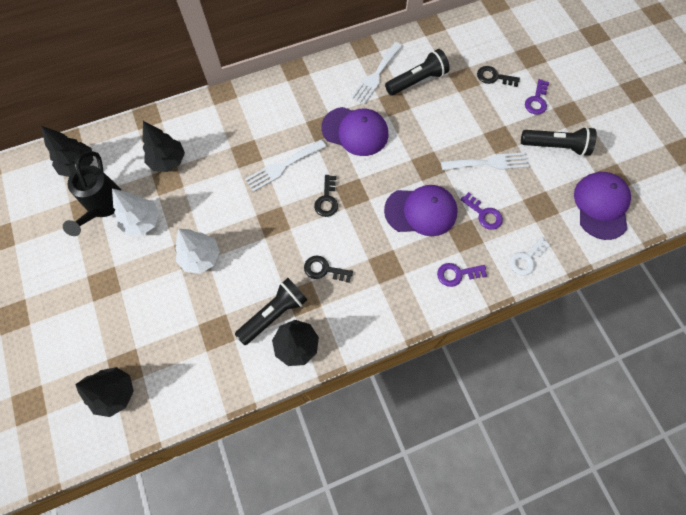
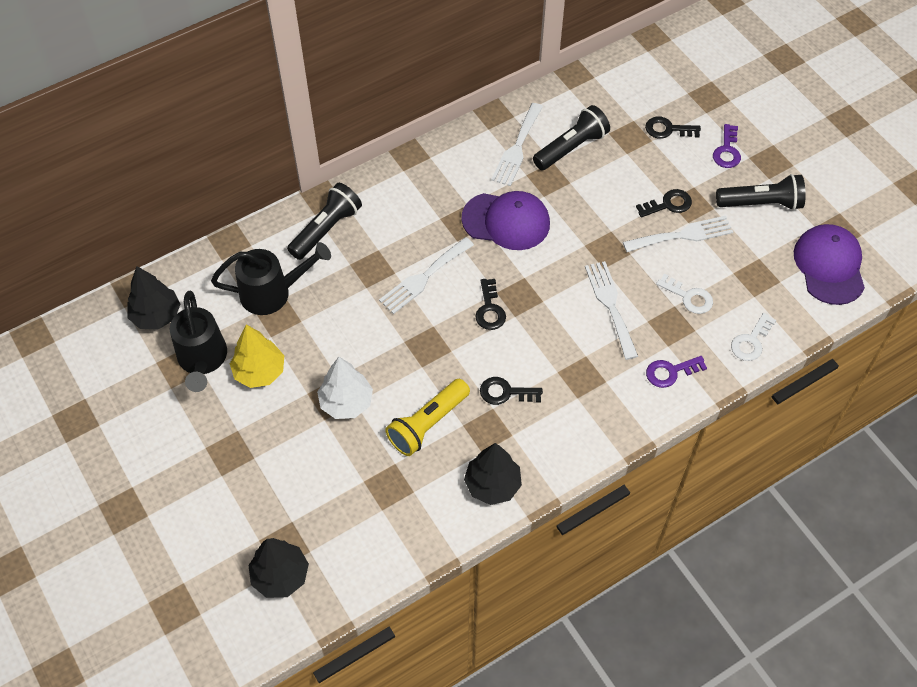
camera: 10 degrees left, 10 degrees down
(142, 222) = (259, 372): white tree -> yellow tree
(168, 161) = (273, 293): black tree -> black watering can
(258, 286) = (428, 424): none -> yellow flashlight
(274, 313) = (456, 453): black flashlight -> black flashlight (326, 229)
(421, 211) = (610, 305): purple cap -> white fork
(482, 136) = (668, 204): none -> black key
(484, 214) = (689, 297): purple key -> white key

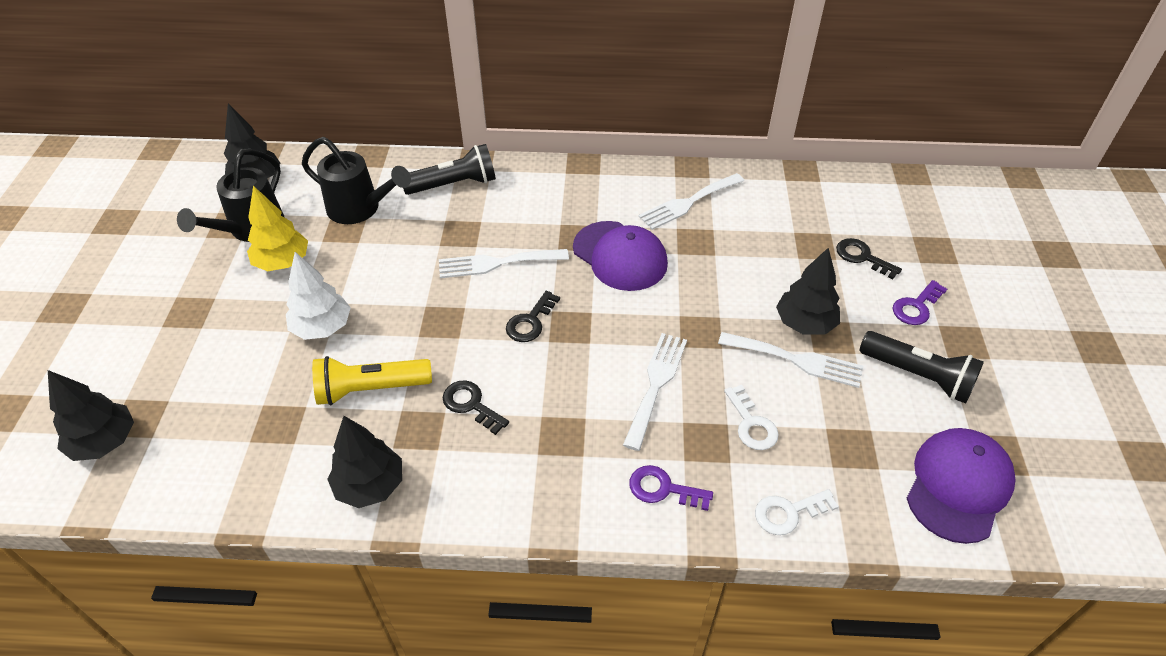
camera: 35 degrees right, 10 degrees down
(571, 147) = (743, 226): black flashlight -> none
(668, 204) = (804, 323): black key -> black tree

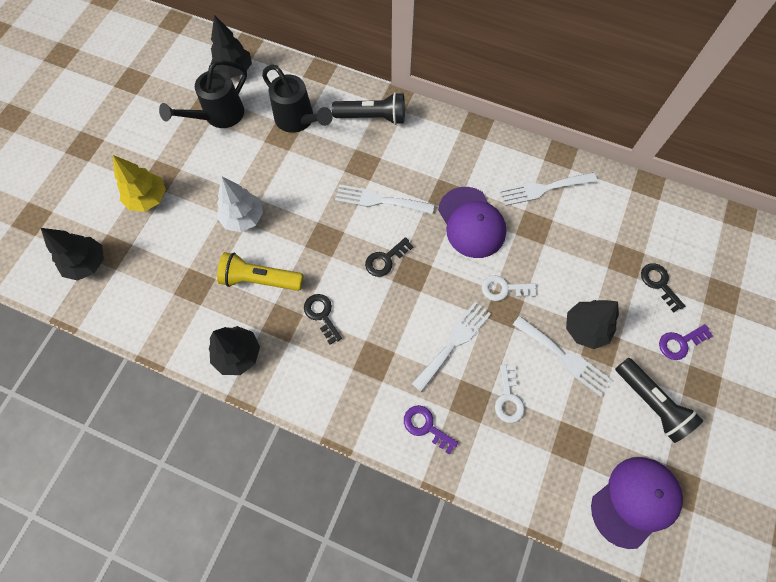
camera: 20 degrees right, 20 degrees up
(282, 262) = (232, 152): yellow tree -> yellow tree (148, 198)
(788, 512) = (504, 476): white key -> white key (503, 289)

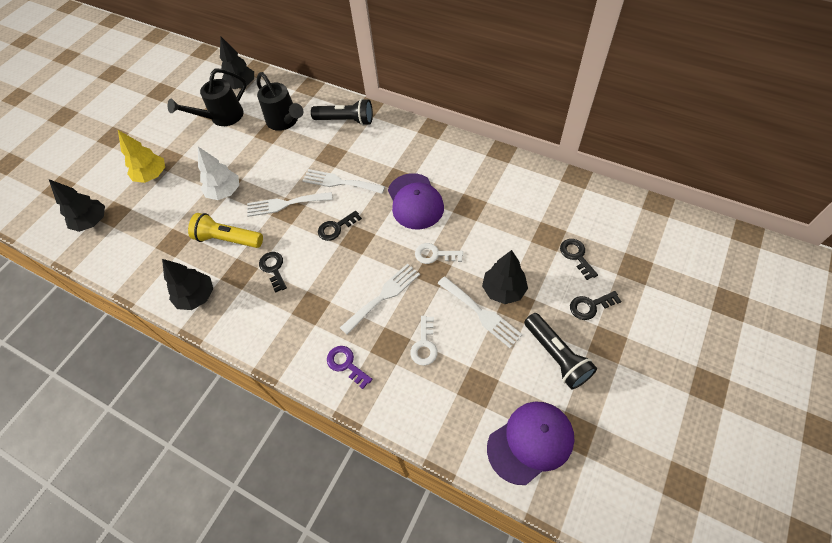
camera: 10 degrees right, 10 degrees down
(543, 189) = (482, 177): white fork -> white fork (285, 204)
(680, 343) = (590, 306): purple key -> black key

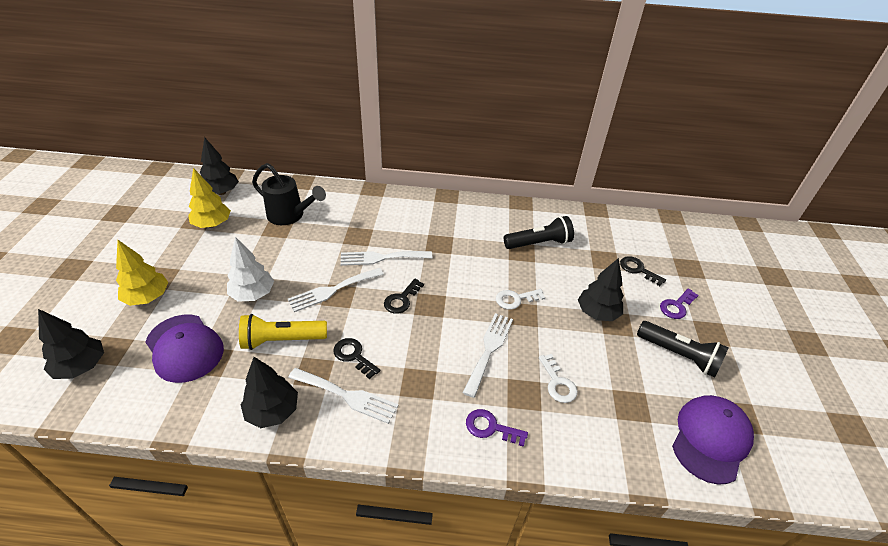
camera: 30 degrees left, 15 degrees down
(222, 117) = (212, 224): black watering can -> yellow tree
(346, 120) = (357, 203): black flashlight -> black flashlight (539, 243)
(415, 201) = (468, 258): purple cap -> purple cap (184, 348)
(481, 313) = (591, 338): white fork -> white fork (347, 396)
(590, 306) = (676, 306): black key -> purple key

